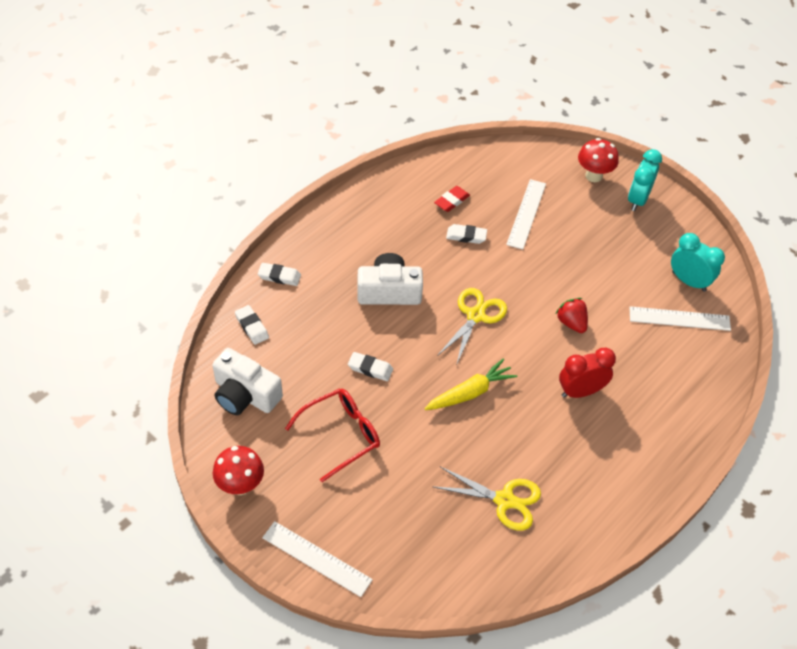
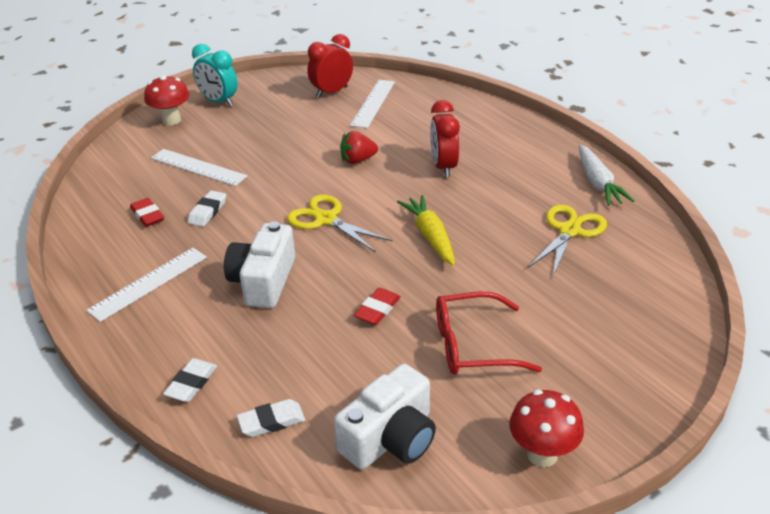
camera: 75 degrees left, 15 degrees down
(317, 558) = (650, 385): white ruler -> white ruler (148, 283)
(341, 435) = (472, 345): red glasses -> red glasses turned 75 degrees counterclockwise
(370, 368) = (377, 310): white eraser -> red eraser
(591, 525) = (598, 183): none -> white carrot
(688, 281) = (332, 92): turquoise clock -> red clock

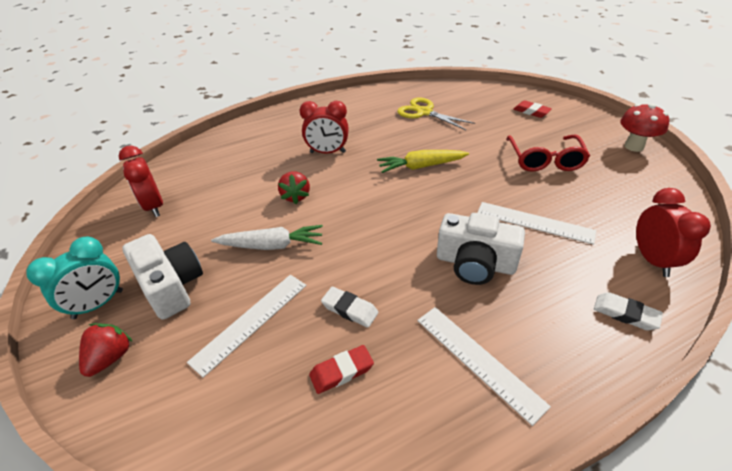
camera: 80 degrees left, 5 degrees up
(171, 120) = (111, 357): red mushroom -> red strawberry
(271, 421) = (652, 260): white eraser -> red clock
(326, 219) = (386, 220): yellow scissors -> none
(373, 103) = (198, 181): white ruler -> white ruler (534, 222)
(377, 310) = (511, 198): red eraser -> red eraser (531, 112)
(390, 438) = (644, 201): white camera -> white camera (171, 286)
(598, 183) = (373, 96): white carrot -> white carrot (271, 245)

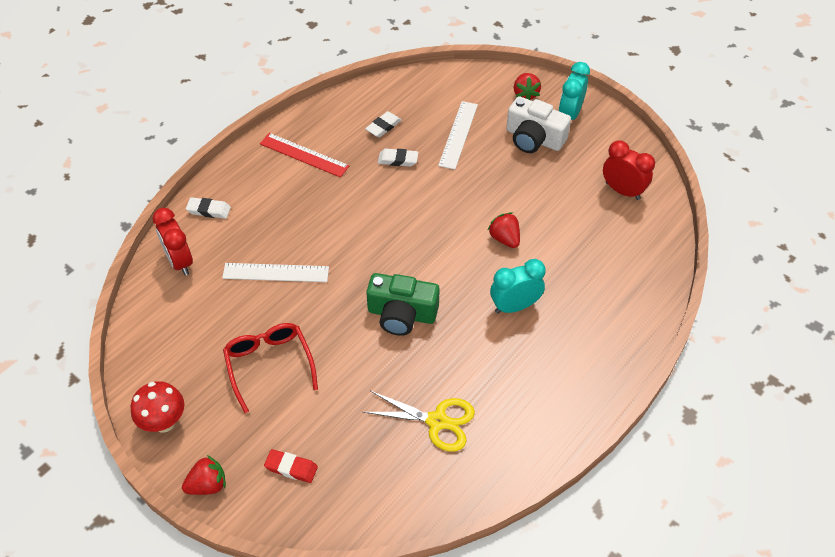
camera: 155 degrees right, 10 degrees up
(271, 245) = (487, 187): white carrot -> none
(327, 152) = (514, 306): red clock -> turquoise clock
(341, 371) = (383, 127): red eraser -> white eraser
(421, 166) = (401, 314): yellow carrot -> green camera
(475, 263) = (319, 218): white camera -> none
(478, 360) = (304, 155): white ruler -> red ruler
(592, 115) = (207, 485): none -> red strawberry

